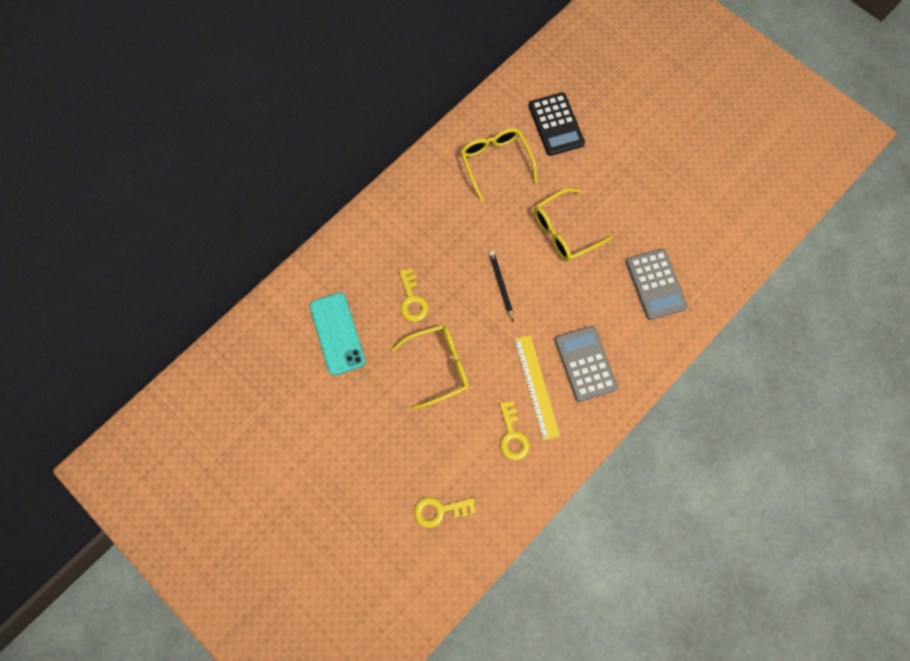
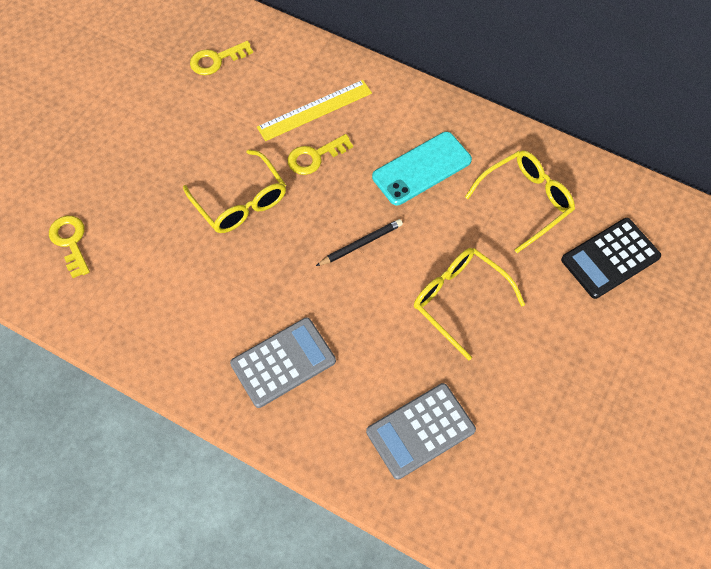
camera: 75 degrees right, 10 degrees down
(337, 333) = (255, 97): turquoise phone -> turquoise phone (422, 169)
(512, 435) = (172, 298): yellow key -> yellow key (216, 60)
(536, 386) = (240, 311): yellow ruler -> yellow ruler (315, 110)

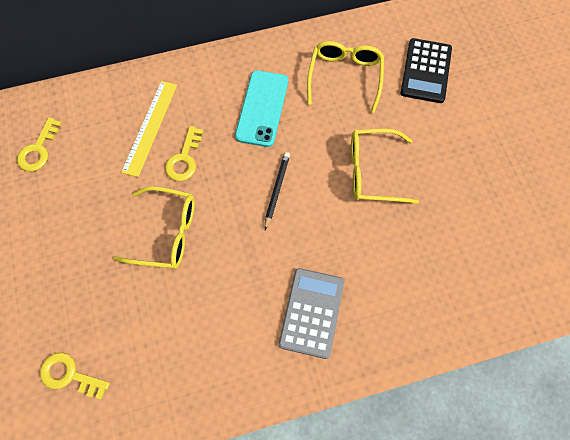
camera: 45 degrees left, 5 degrees up
(420, 431) = (436, 273): grey calculator -> none

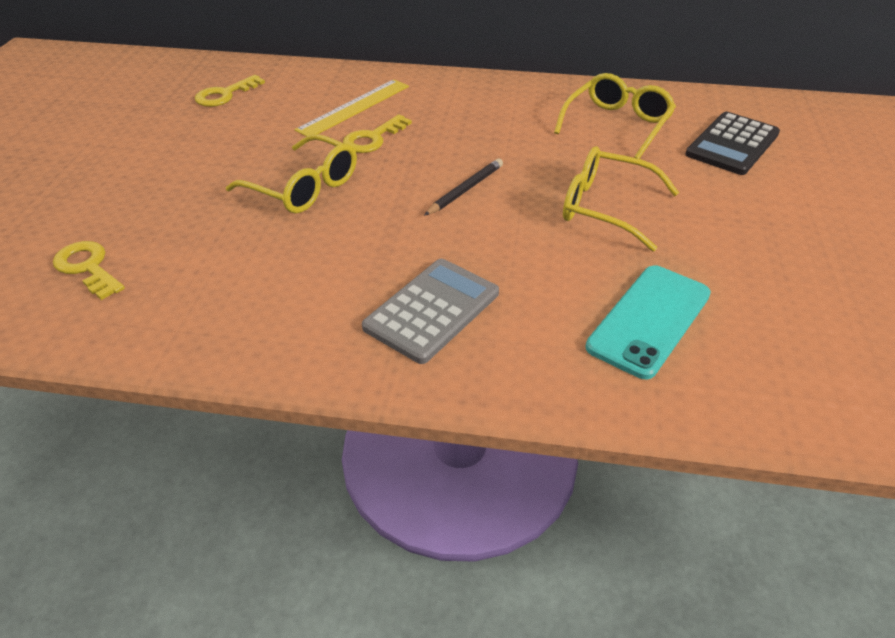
camera: 25 degrees right, 25 degrees down
(262, 108) = (495, 124): turquoise phone -> turquoise phone (649, 320)

